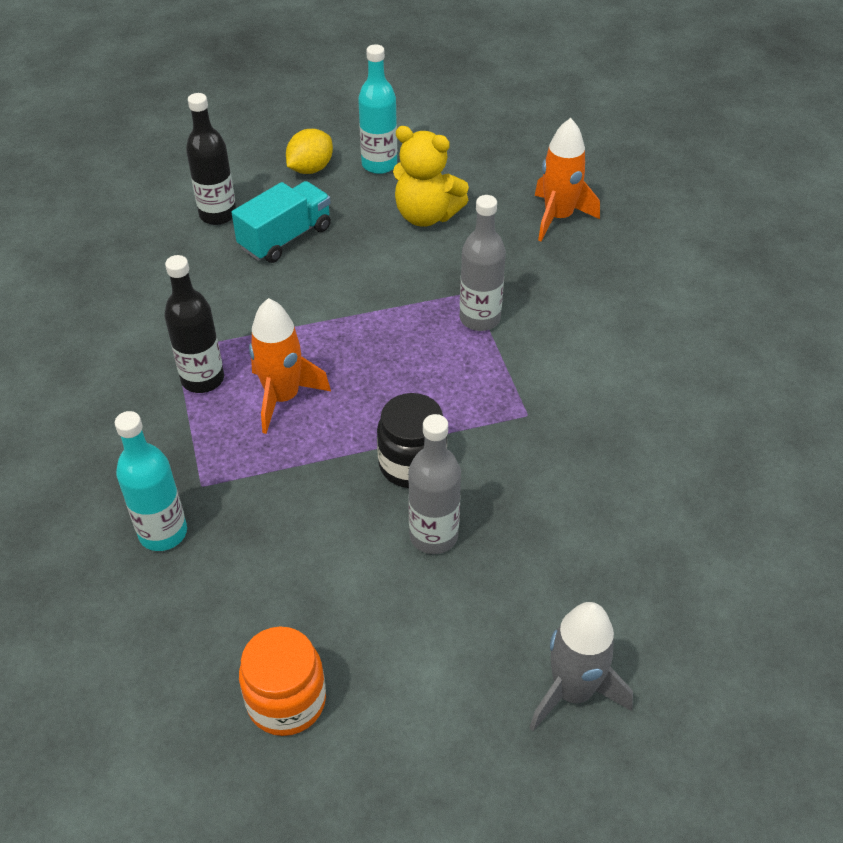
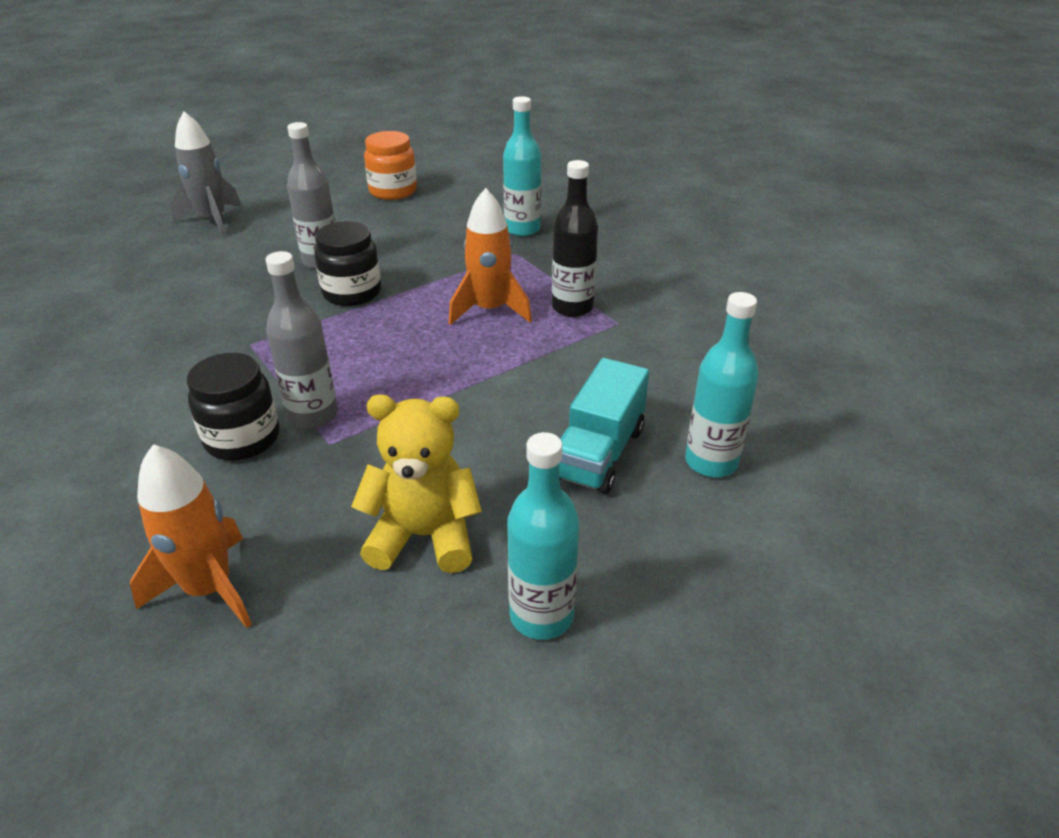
camera: 160 degrees right, 10 degrees down
(218, 215) = (711, 462): black bottle -> turquoise bottle
(310, 169) = (647, 573): yellow lemon -> none
(536, 311) = (242, 439): none -> black jar

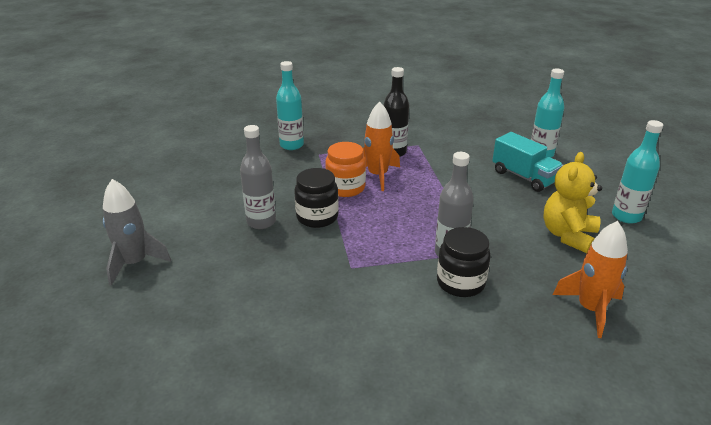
camera: 65 degrees left, 5 degrees down
(393, 191) = (183, 176): orange jar -> orange jar (345, 188)

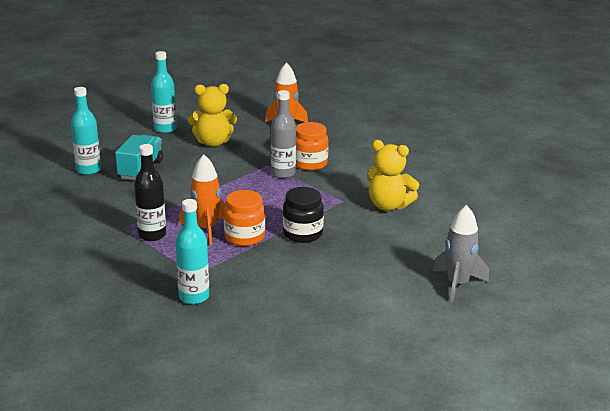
camera: 125 degrees left, 5 degrees down
(261, 222) = (340, 255): grey bottle -> none
(307, 294) = (388, 206): none -> yellow teddy bear
(460, 283) = (310, 163): black jar -> orange jar

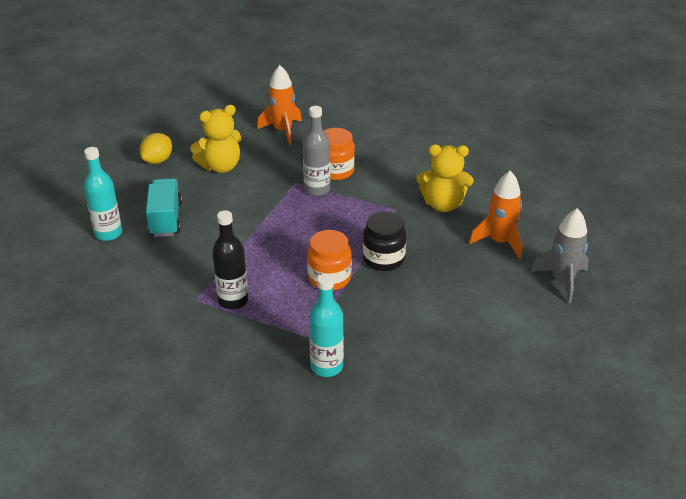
camera: 20 degrees left, 10 degrees up
(165, 129) = (158, 160): turquoise bottle -> yellow lemon
(206, 229) = (285, 279): orange rocket -> orange rocket (500, 242)

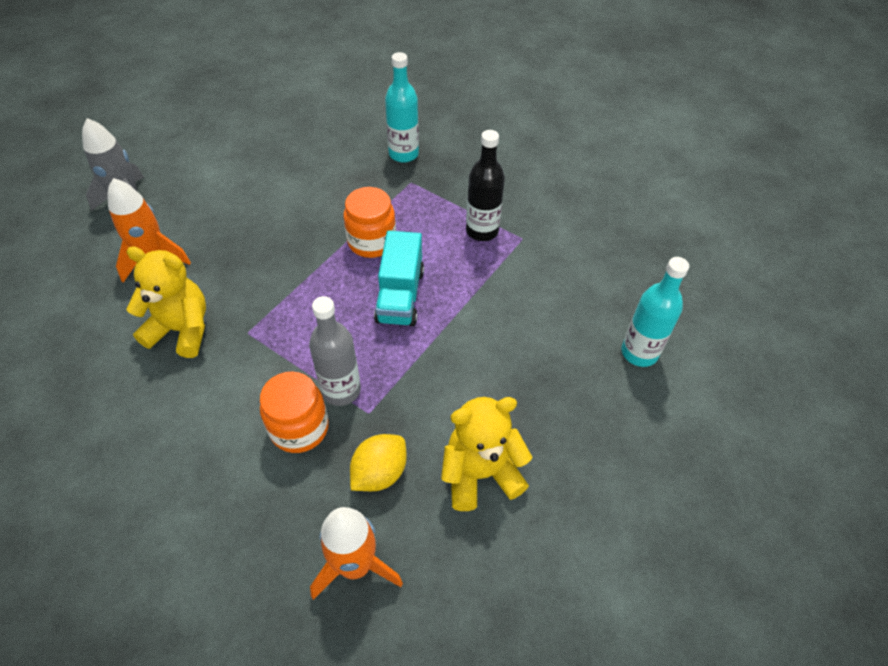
camera: 170 degrees left, 15 degrees up
(158, 160) = (588, 511): yellow lemon -> yellow lemon (379, 473)
(166, 219) = (563, 366): turquoise truck -> turquoise truck (400, 295)
(383, 259) = (301, 257): black jar -> none

